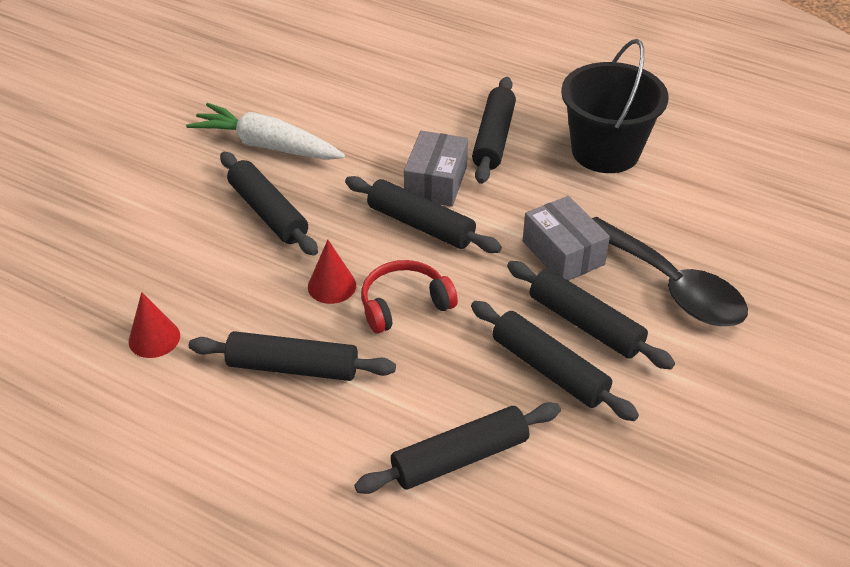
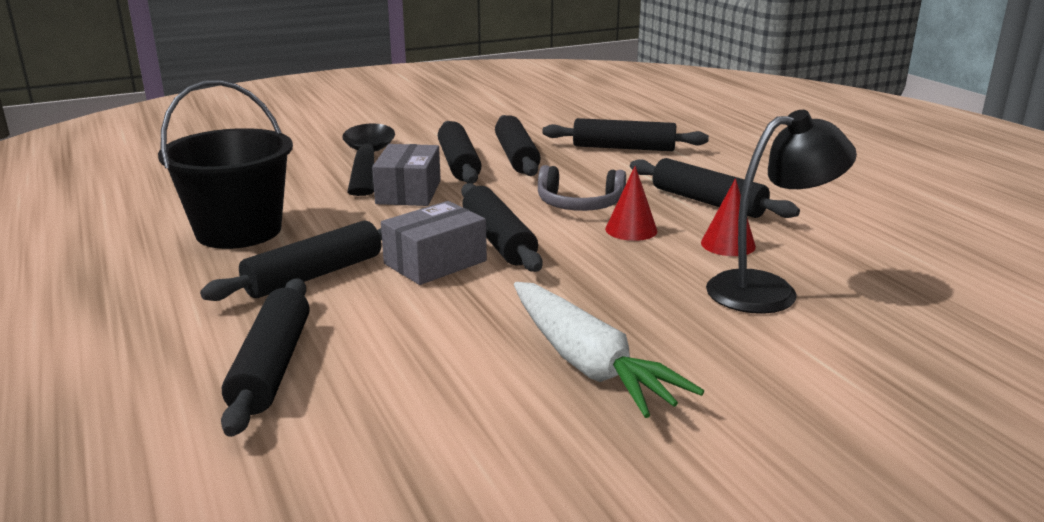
camera: 145 degrees left, 20 degrees down
(154, 338) = (830, 246): red cone -> red cone (728, 244)
(188, 255) = (768, 290): none -> black lamp
(268, 212) = (647, 296): black rolling pin -> black rolling pin (271, 366)
(404, 304) = (579, 204): red headphones -> grey headphones

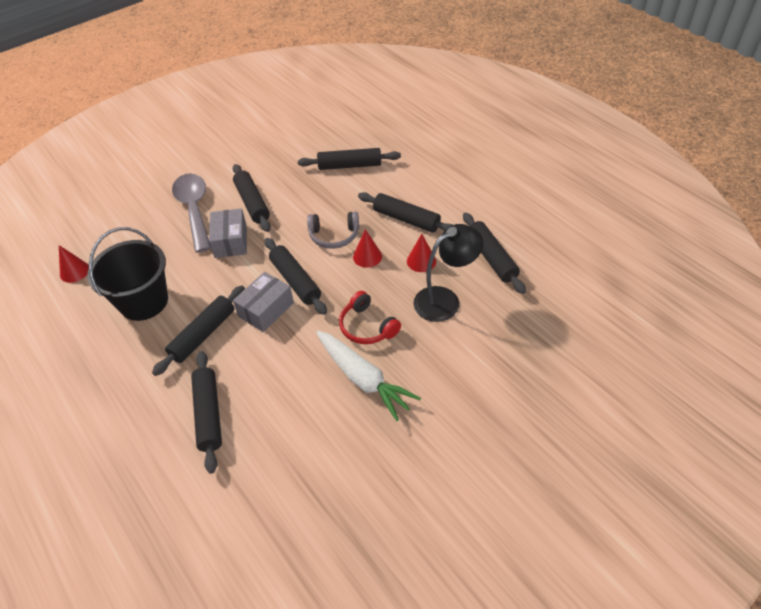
camera: 10 degrees left, 25 degrees up
(155, 193) = (74, 271): none -> red cone
(367, 160) = (194, 209): black spoon -> grey spoon
(516, 157) = (286, 188): black rolling pin -> black rolling pin (491, 258)
(612, 302) = (367, 326): none -> red headphones

